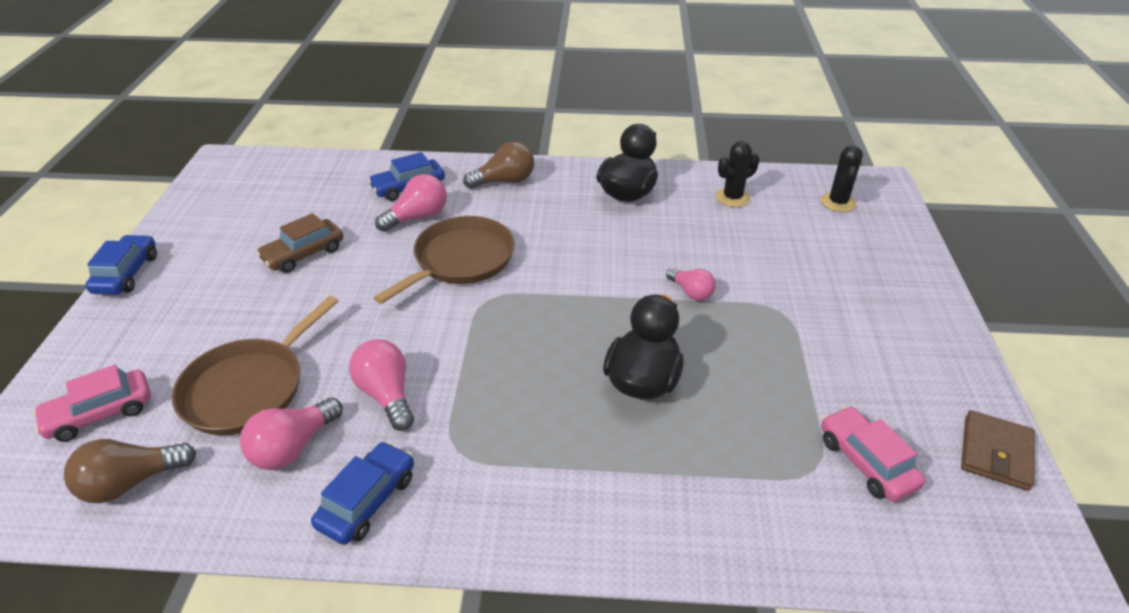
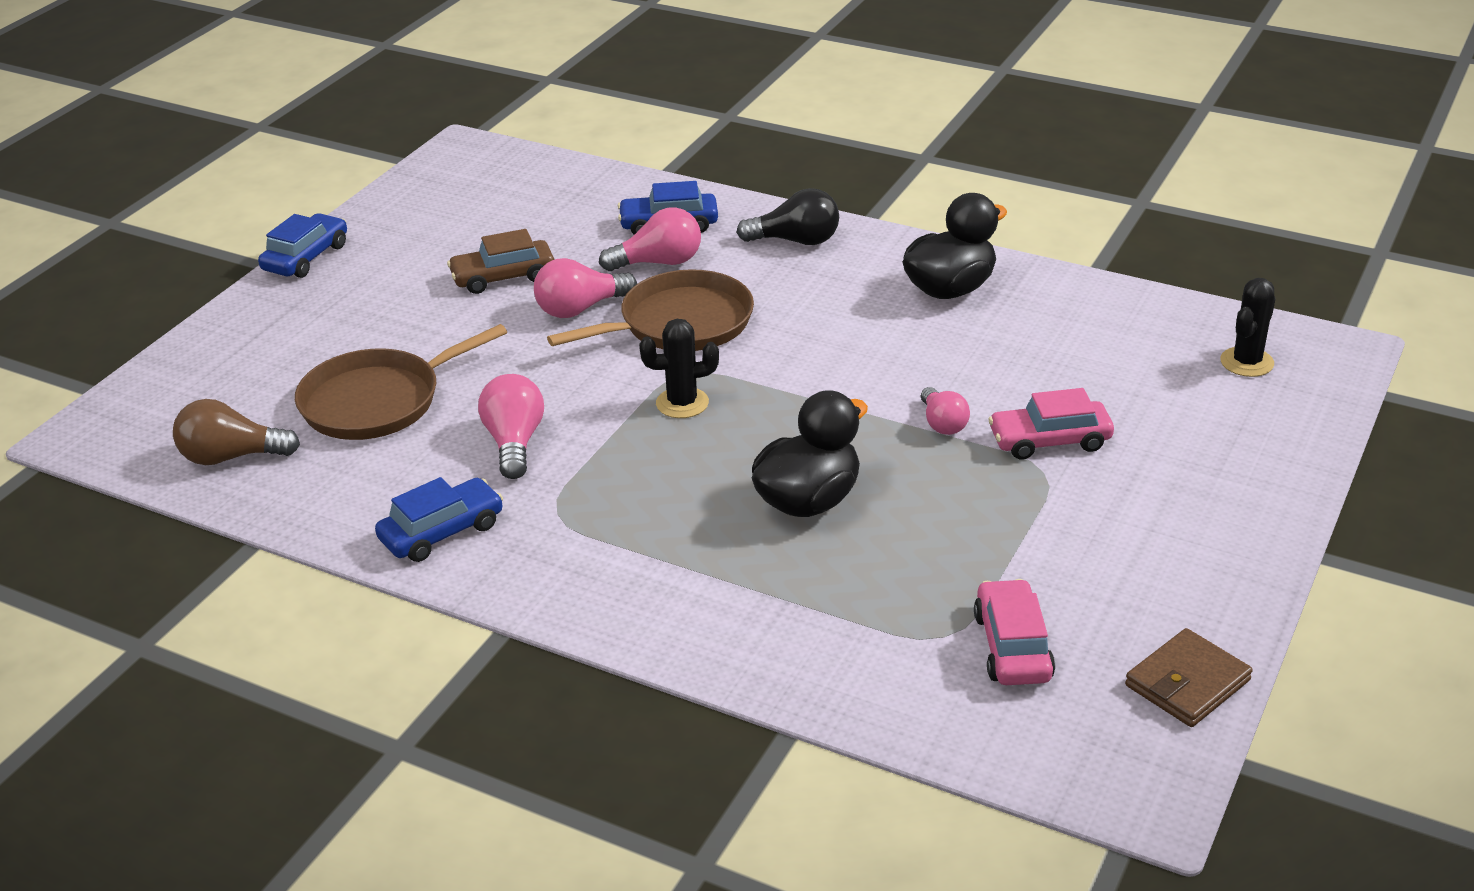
camera: 25 degrees right, 5 degrees down
(100, 413) = (227, 389): pink car -> pink car (1049, 441)
(293, 447) = (395, 466): pink light bulb -> pink light bulb (580, 309)
(504, 181) = (796, 241): brown light bulb -> black light bulb
(732, 198) = (1094, 324): black cactus -> black cactus (682, 403)

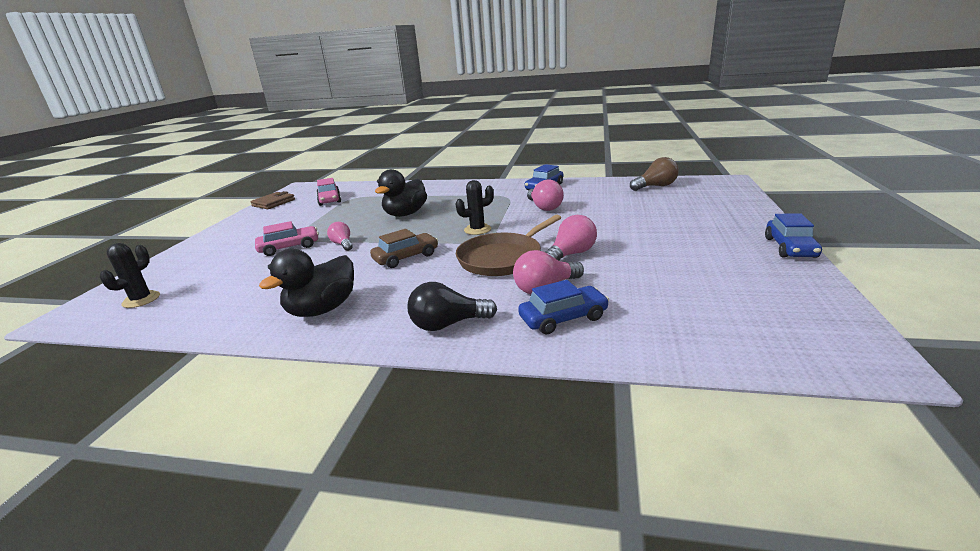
camera: 165 degrees right, 10 degrees down
(378, 401) = (624, 207): brown pan -> none
(503, 277) = (642, 261): brown car -> brown car (406, 257)

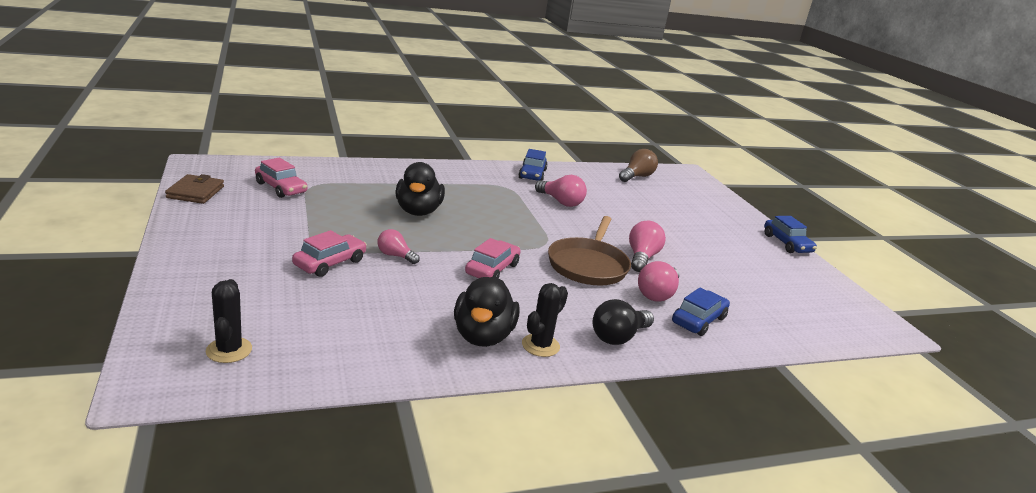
camera: 35 degrees left, 0 degrees up
(406, 257) = (492, 269): brown car -> pink car
(477, 229) = (525, 231): black cactus -> black cactus (540, 345)

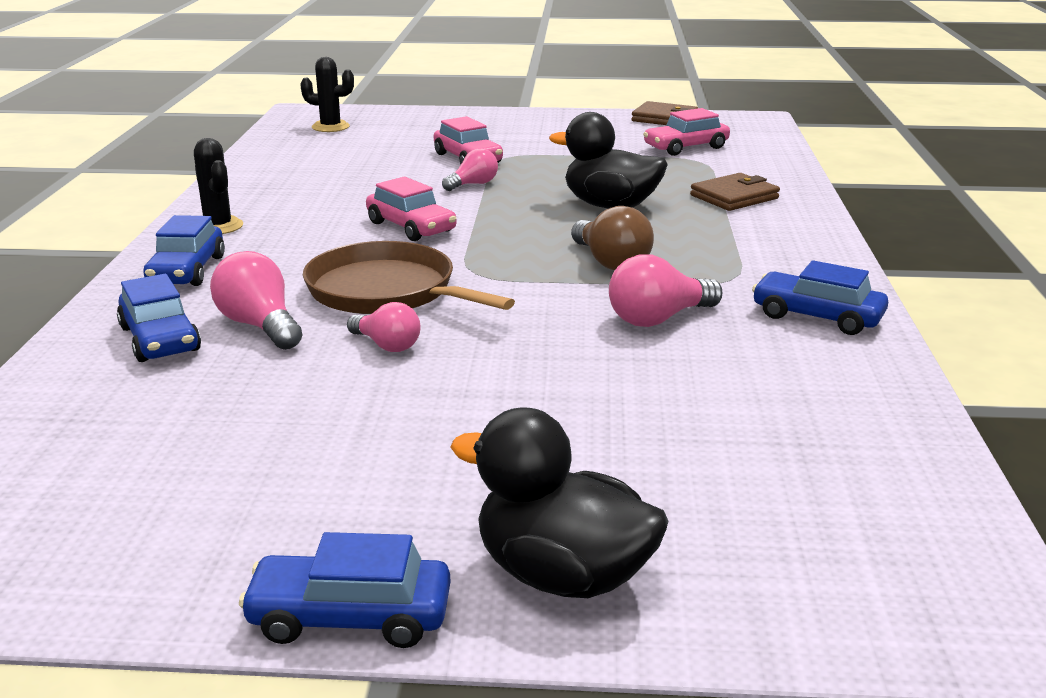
camera: 115 degrees right, 0 degrees up
(385, 180) = (734, 197): none -> brown wallet
(483, 336) = (264, 204): black duck -> black duck (562, 575)
(618, 337) = (187, 270): black light bulb -> blue car
(636, 177) = (872, 471): brown light bulb -> brown light bulb (610, 262)
(641, 258) = (387, 345): pink light bulb -> pink light bulb, size x0.66

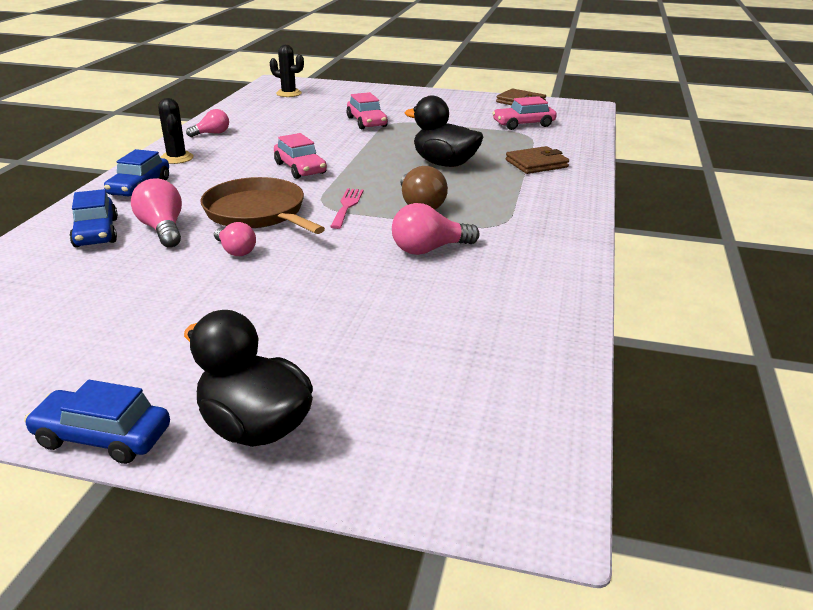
camera: 10 degrees right, 5 degrees up
(473, 184) = (359, 141): pink light bulb -> pink light bulb (212, 133)
(509, 272) = (347, 206): none -> pink fork
(817, 316) = (543, 258): blue car -> none

